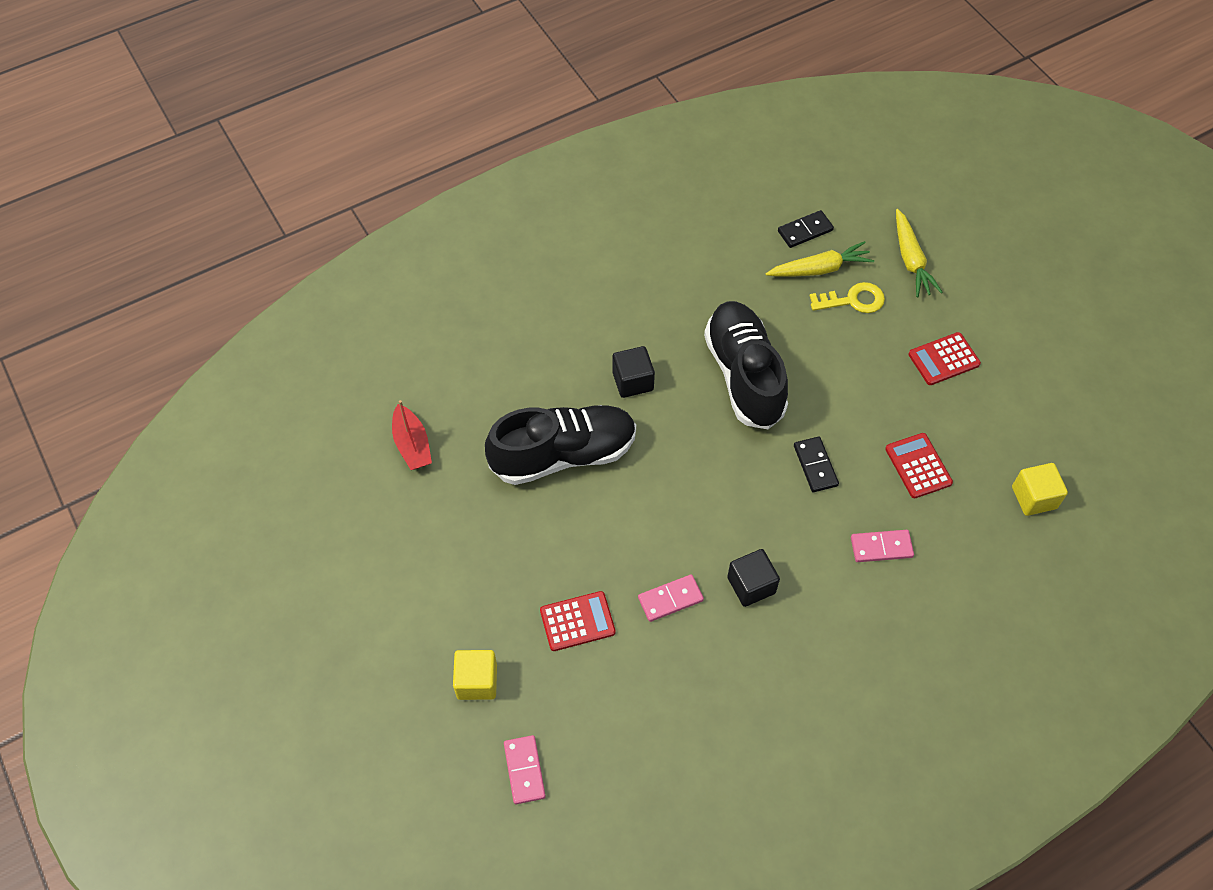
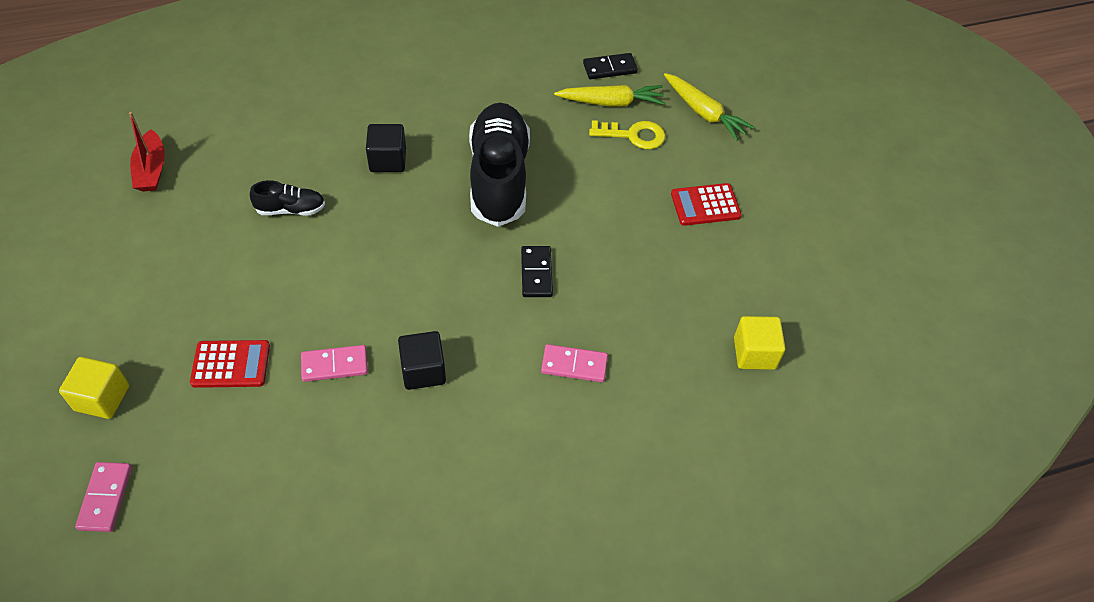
camera: 10 degrees right, 5 degrees down
(563, 454) = (291, 209): black shoe -> black shoe, size x0.45
(911, 260) = (704, 113): yellow carrot -> yellow carrot turned 45 degrees counterclockwise
(918, 466) = (642, 296): red calculator -> none

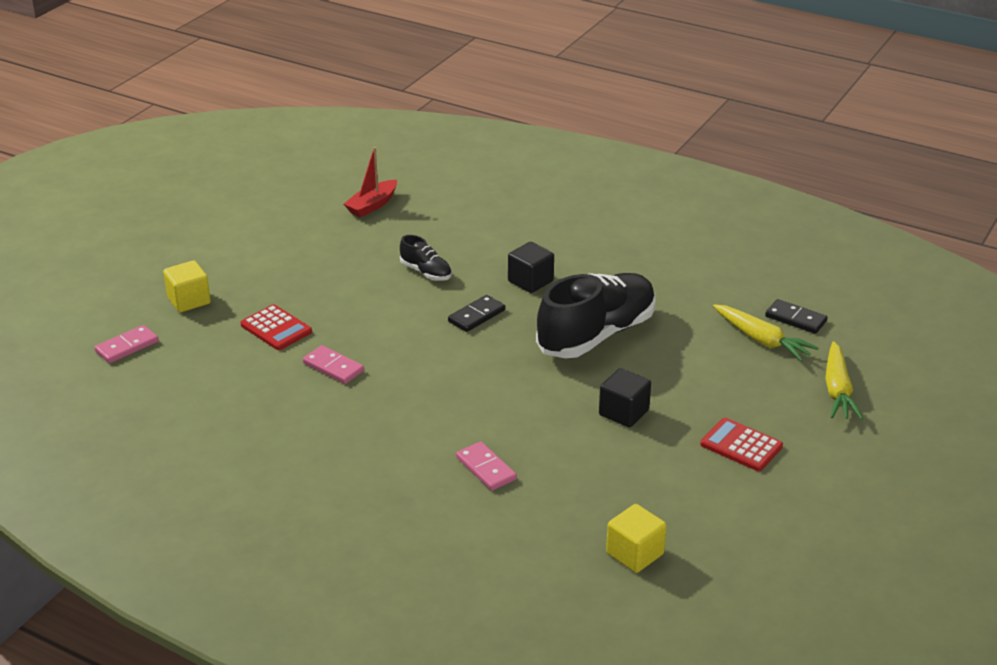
camera: 50 degrees right, 20 degrees down
(423, 371) = (382, 405): black cube -> black cube (624, 412)
(536, 273) = (539, 403): black domino -> black domino (476, 316)
(633, 135) = (748, 370): yellow key -> none

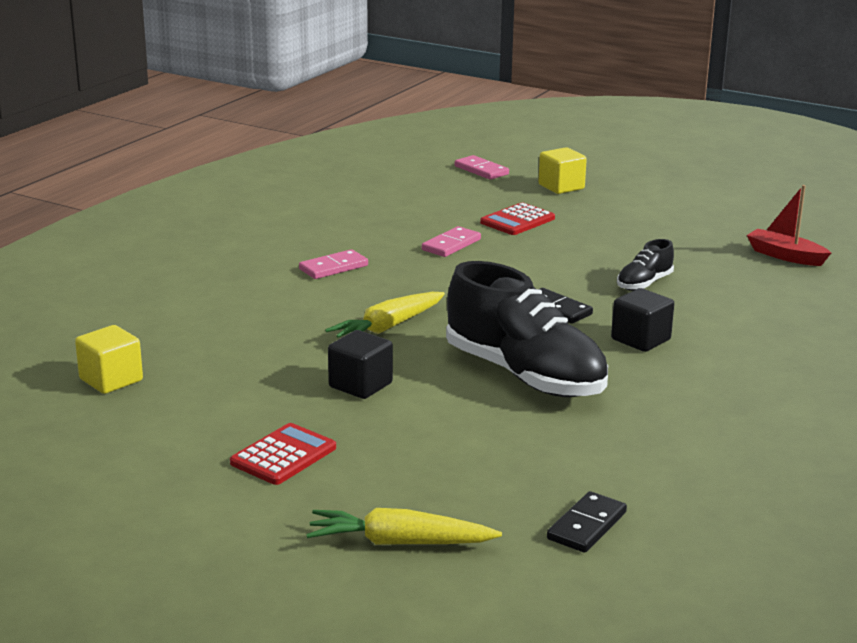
camera: 90 degrees right, 10 degrees down
(486, 468) = (272, 311): pink domino -> pink domino (333, 267)
(762, 340) = (524, 491): yellow carrot -> yellow carrot (387, 327)

